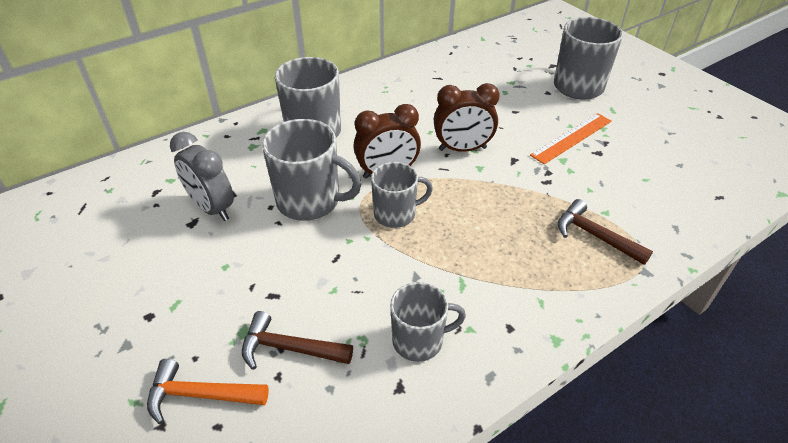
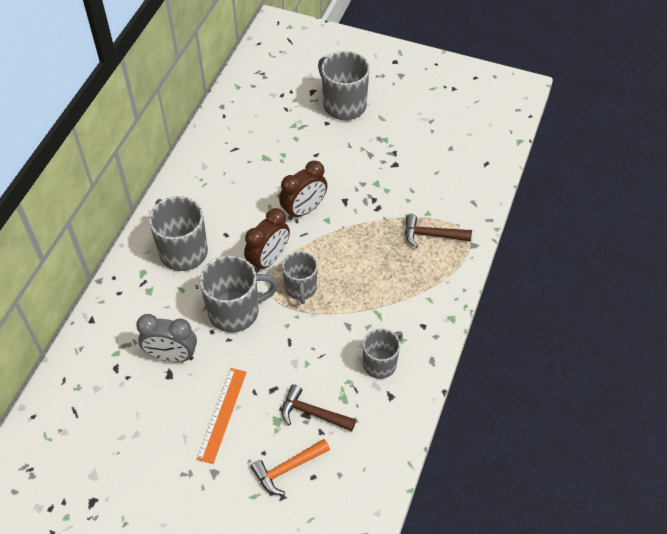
camera: 35 degrees left, 10 degrees up
(289, 348) = (312, 413): brown hammer -> brown hammer turned 45 degrees clockwise
(396, 214) = (301, 288): grey mug -> grey mug turned 135 degrees clockwise
(572, 138) = (370, 160): orange ruler -> orange ruler (222, 414)

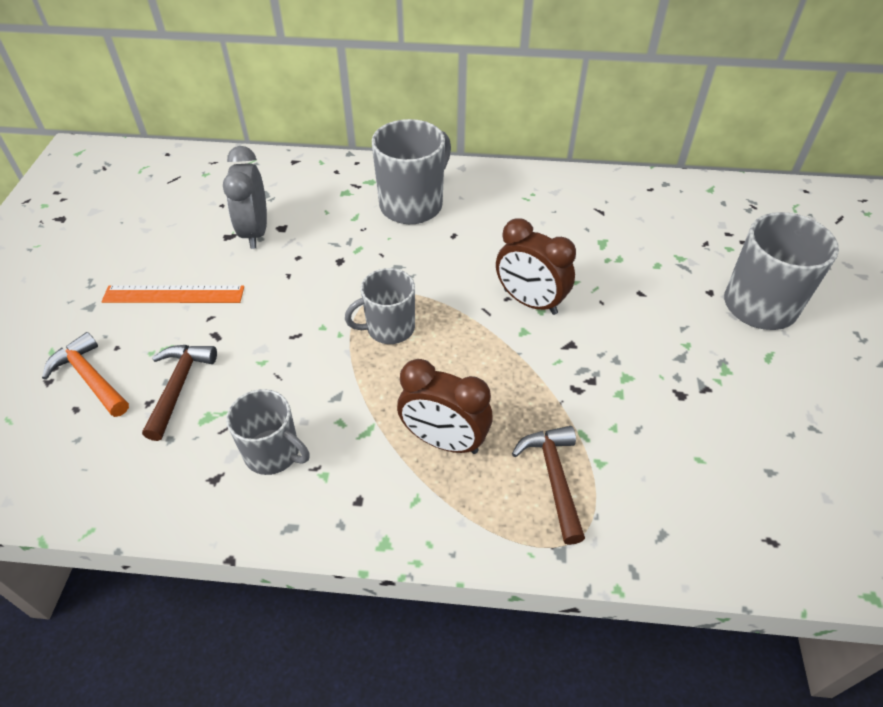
camera: 75 degrees right, 5 degrees down
(235, 311) = (333, 271): grey mug -> none
(268, 259) = (428, 284): brown clock -> brown clock (444, 441)

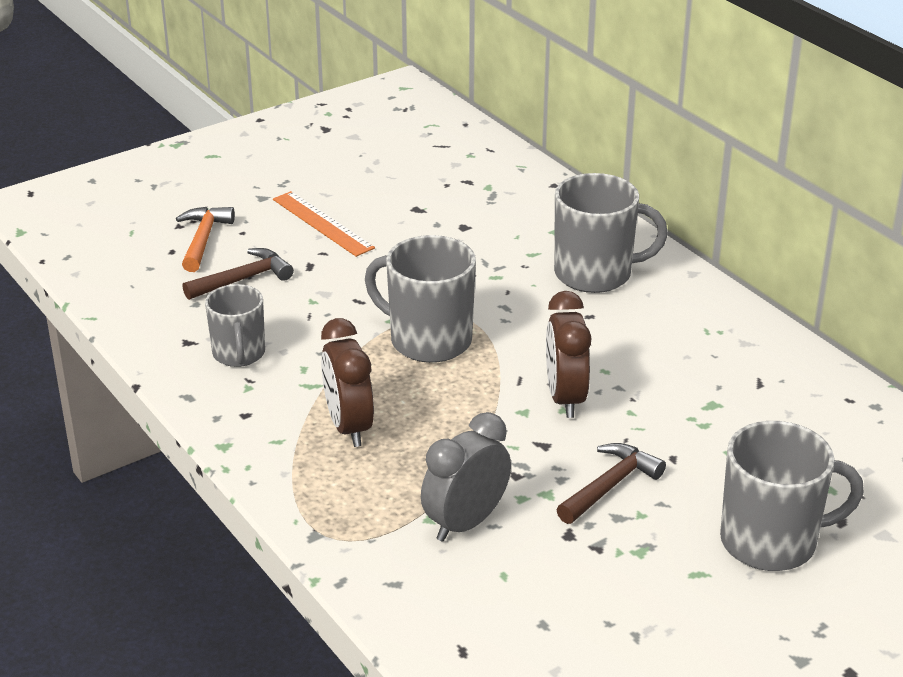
camera: 50 degrees right, 15 degrees down
(255, 232) = (440, 218): grey clock -> grey clock (466, 523)
(389, 328) = (428, 340): grey mug -> grey mug, size x1.55
(554, 477) = (382, 500): brown hammer -> brown hammer (610, 485)

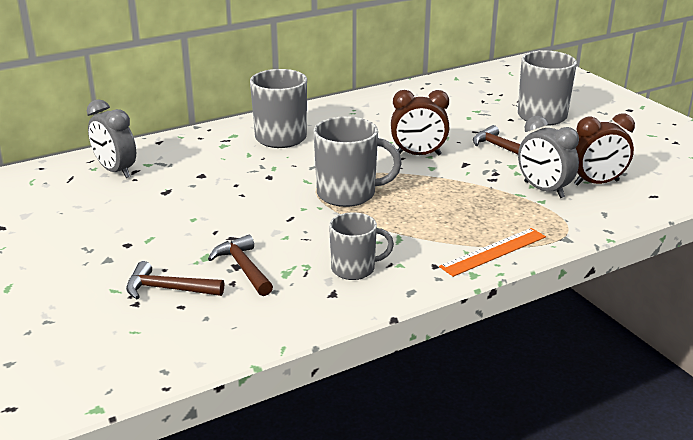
camera: 85 degrees left, 5 degrees down
(203, 239) = (168, 289): orange hammer -> brown hammer
(322, 223) = (168, 231): orange ruler -> orange ruler (493, 251)
(349, 427) = (449, 225): brown clock -> brown clock (596, 183)
(428, 340) = (348, 194): grey mug -> grey mug turned 120 degrees counterclockwise
(465, 169) = (116, 171): none -> grey clock

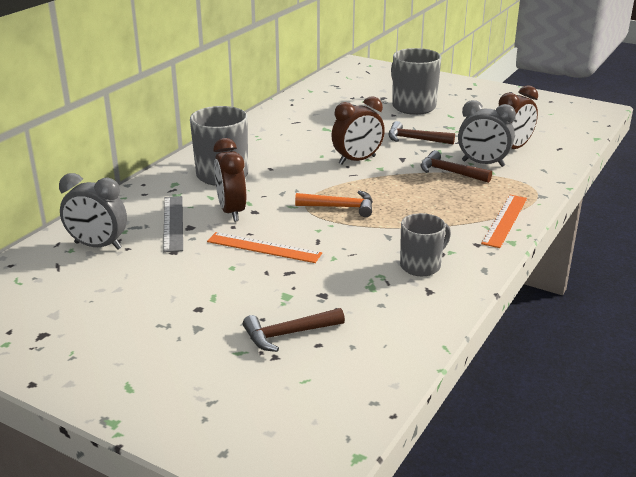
camera: 30 degrees left, 0 degrees up
(192, 168) = (173, 223): none -> grey ruler
(238, 210) = (264, 247): none -> orange ruler
(243, 268) = (331, 294): brown hammer -> brown hammer (449, 172)
(250, 171) = (231, 211): none -> brown clock
(348, 194) = (341, 207): grey mug -> orange hammer

